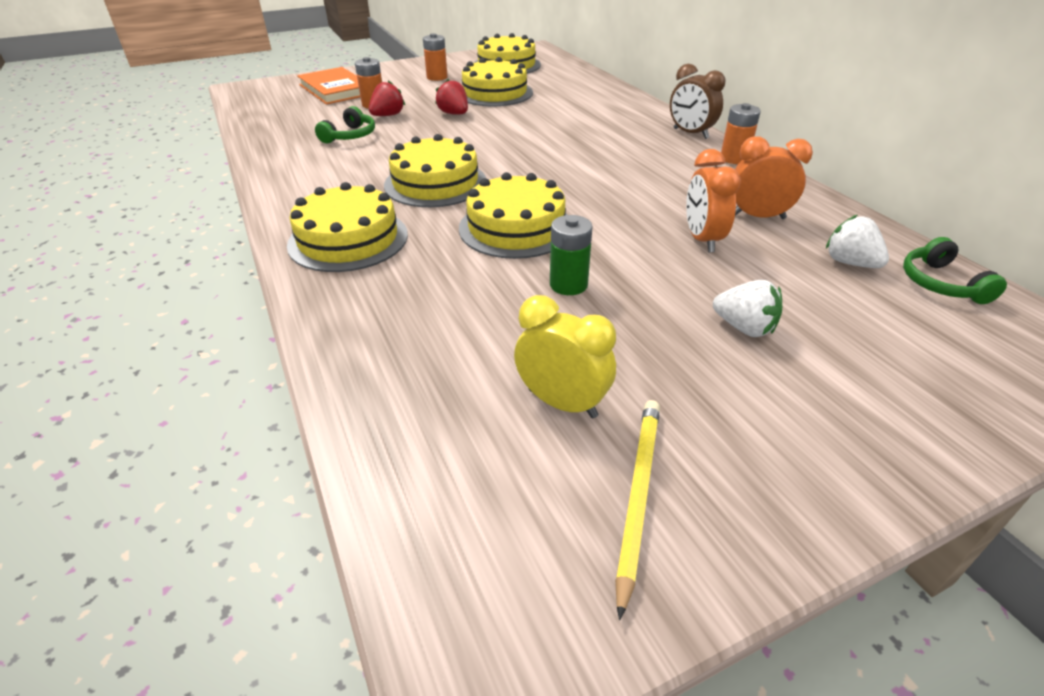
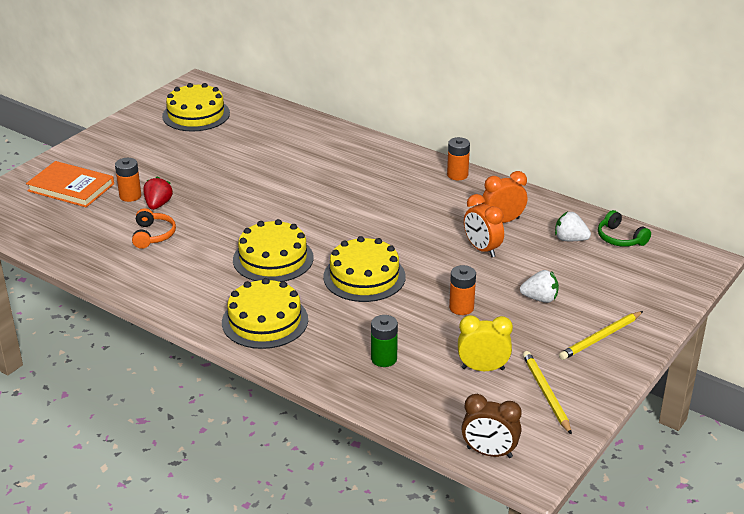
camera: 30 degrees left, 5 degrees down
(350, 136) = (153, 235): green headphones -> orange headphones
(437, 77) = (148, 147): orange battery -> orange battery (461, 307)
(454, 114) = (213, 187): red strawberry -> none
(494, 93) = (221, 153): yellow cake -> none
(568, 284) = (431, 305): green battery -> green battery (384, 359)
(690, 133) = (412, 158): brown clock -> brown clock (489, 452)
(817, 429) = (600, 338): none -> yellow pencil

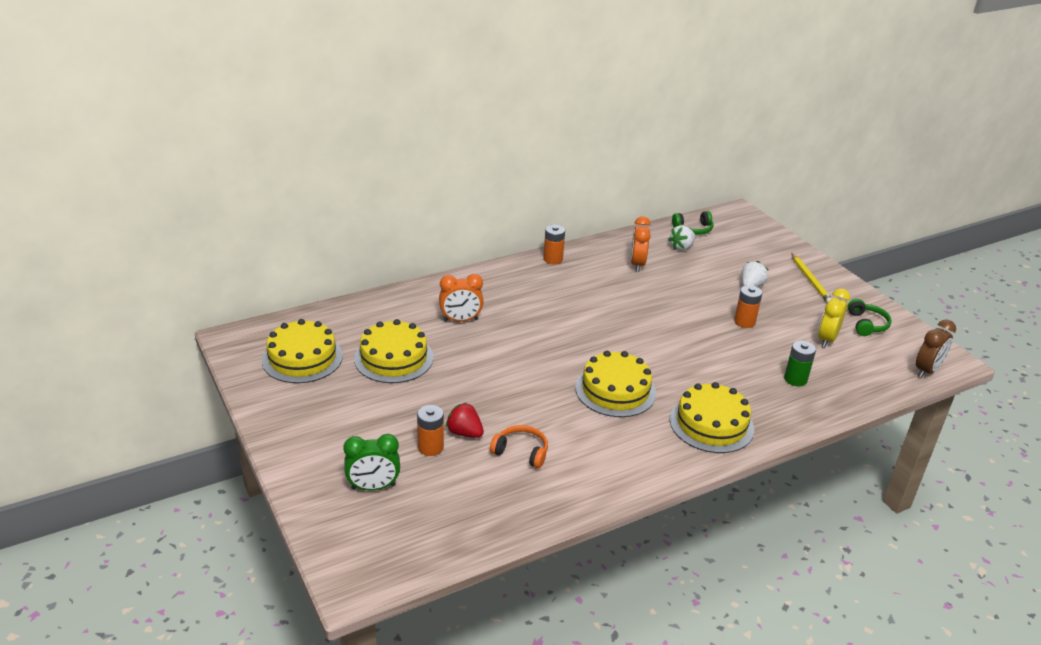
camera: 65 degrees left, 0 degrees up
(71, 187) = (373, 487): orange book -> green clock
(364, 277) = (674, 352): yellow cake -> yellow cake (394, 358)
(482, 249) = (670, 286): orange clock -> orange clock (461, 320)
(545, 393) = (866, 324): yellow pencil -> green headphones

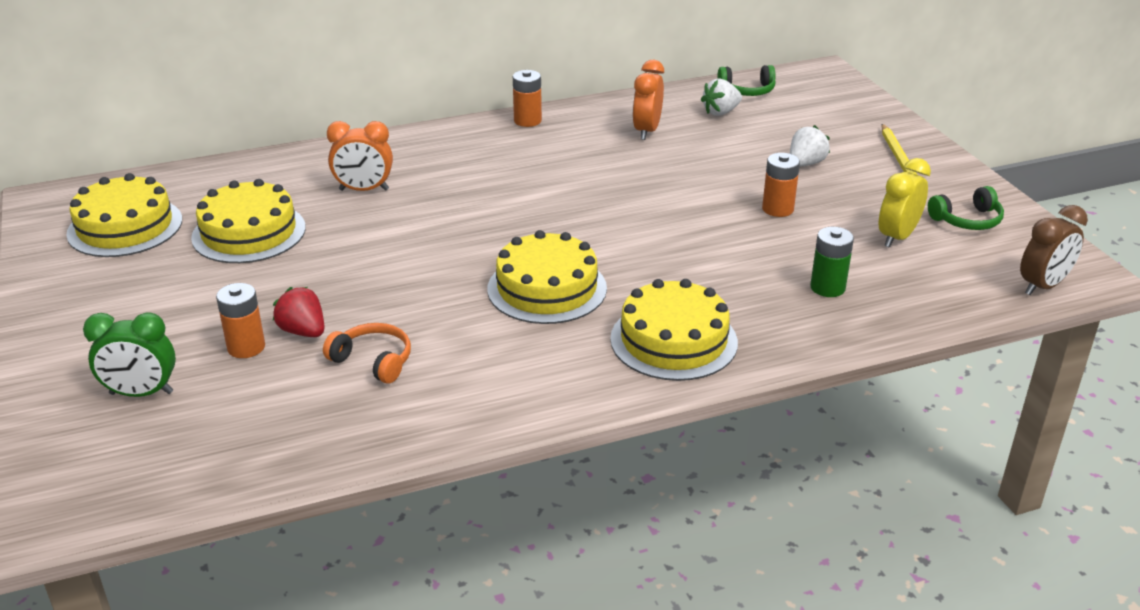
camera: 10 degrees right, 0 degrees up
(866, 324) = (967, 220): green headphones -> green headphones turned 60 degrees clockwise

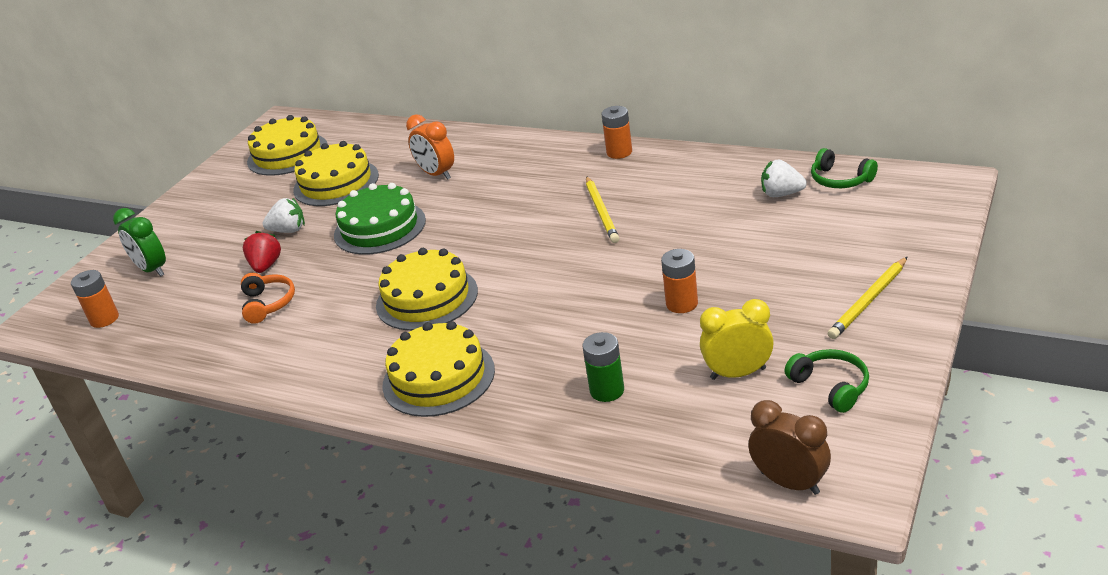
camera: 50 degrees right, 0 degrees up
(246, 347) = (229, 263): orange battery -> orange battery (104, 319)
(383, 252) = (380, 228): none -> green cake
(593, 168) = (601, 212): none -> yellow pencil
(647, 131) = (693, 192): orange clock -> none
(805, 164) = (774, 271): white strawberry -> white strawberry (288, 230)
(967, 220) = (830, 386): green headphones -> green headphones turned 150 degrees counterclockwise
(1043, 286) = (790, 483): brown clock -> brown clock turned 150 degrees counterclockwise

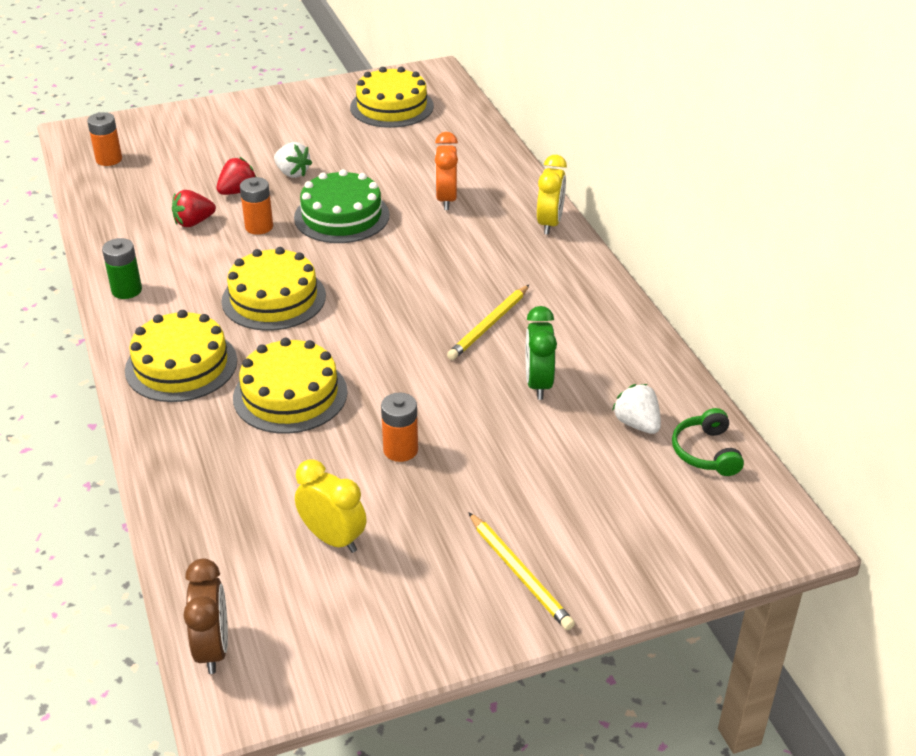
camera: 40 degrees right, 5 degrees up
(152, 270) = (183, 142): green clock -> green clock (538, 384)
(268, 304) = (193, 222): orange headphones -> red strawberry
(336, 183) = (379, 155): yellow cake -> yellow cake (290, 394)
(531, 144) = (549, 224): none -> yellow clock
(607, 390) = (243, 470): green battery -> green battery (126, 290)
(619, 152) = (594, 283): orange battery -> orange battery (259, 227)
(830, 386) = (365, 610): green headphones -> none
(869, 301) = (520, 573): yellow pencil -> yellow pencil turned 120 degrees counterclockwise

